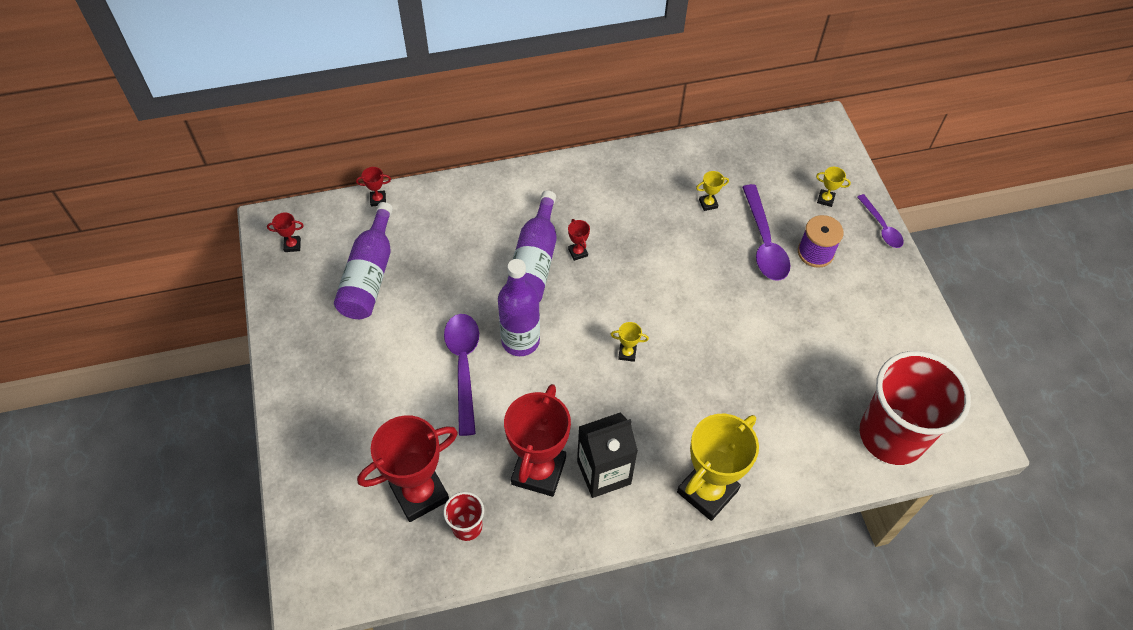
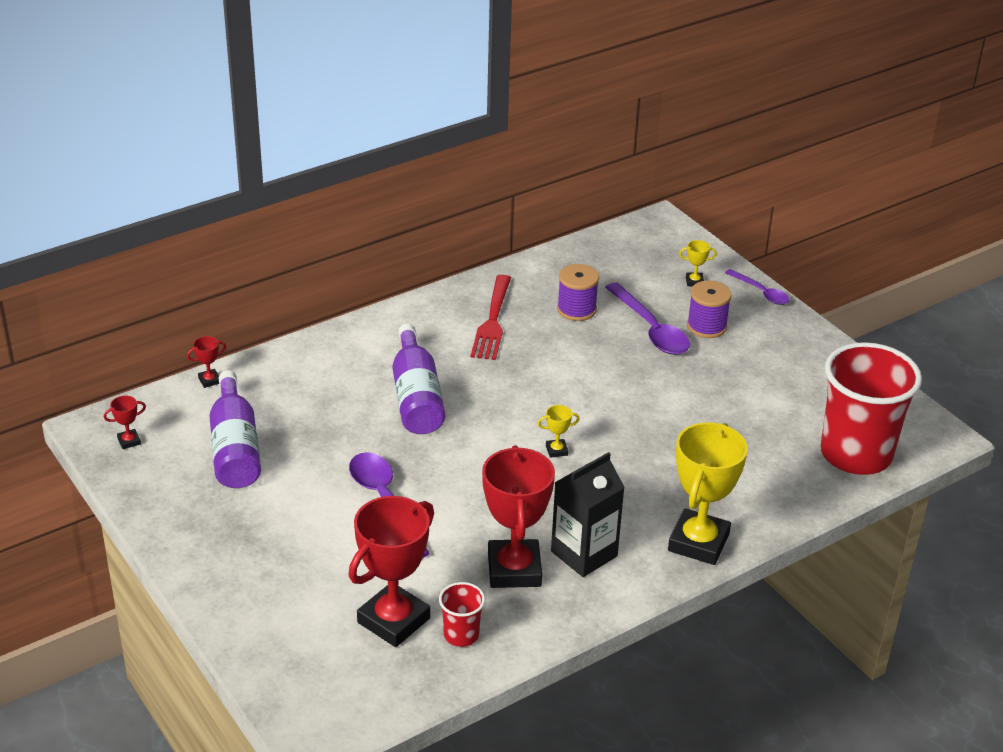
camera: 20 degrees left, 20 degrees down
(520, 341) = (436, 466): purple bottle -> none
(578, 252) = (459, 378): red trophy -> none
(631, 197) = (492, 321): none -> red fork
(708, 204) = (576, 309): yellow trophy -> purple spool

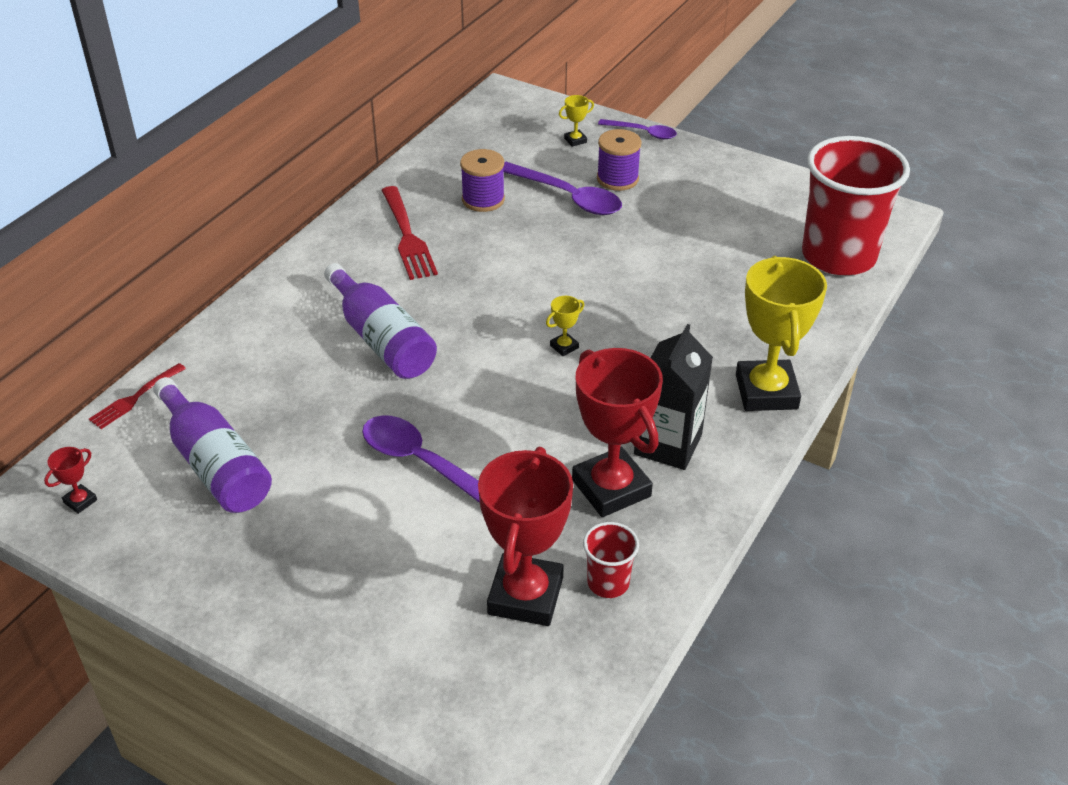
camera: 25 degrees left, 5 degrees up
(209, 380) = (135, 397): red trophy -> red fork

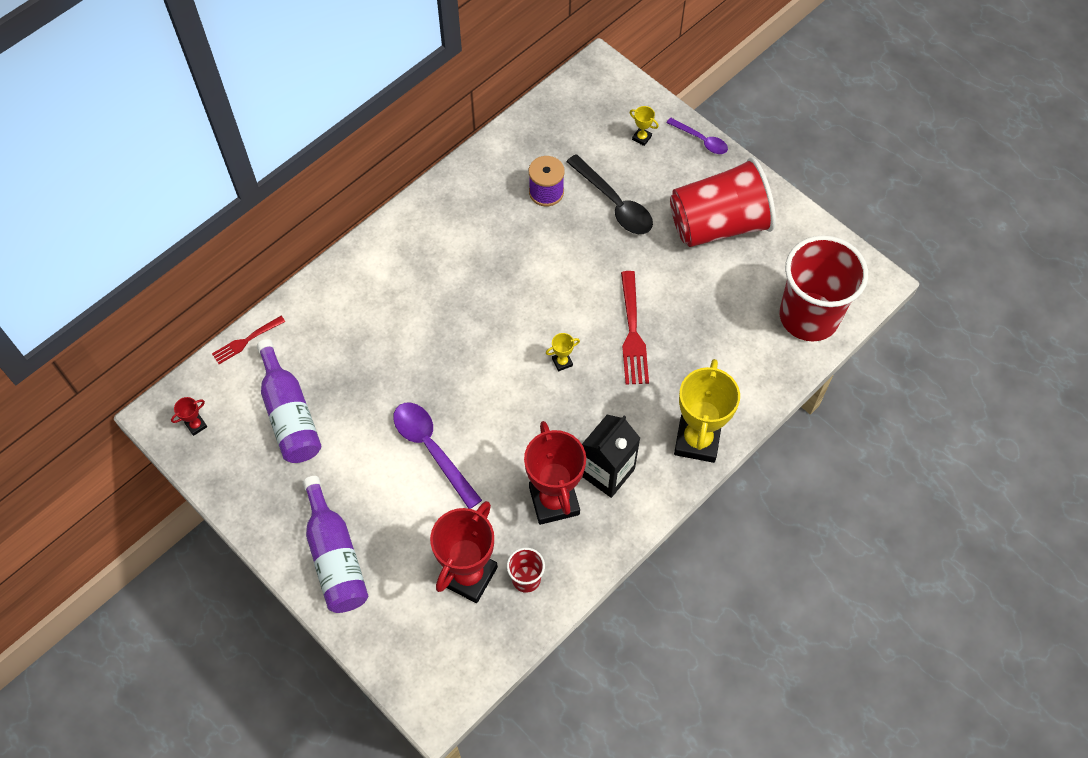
camera: 15 degrees right, 20 degrees up
(381, 339) = (430, 324): purple bottle -> purple bottle (335, 557)
(407, 236) = (476, 220): red fork -> red fork (632, 332)
(567, 197) = (614, 203): purple spoon -> black spoon
(575, 140) = (641, 138): yellow trophy -> yellow trophy turned 45 degrees clockwise
(617, 179) = (661, 191): purple spool -> none
(695, 196) = (718, 224): none -> red cup

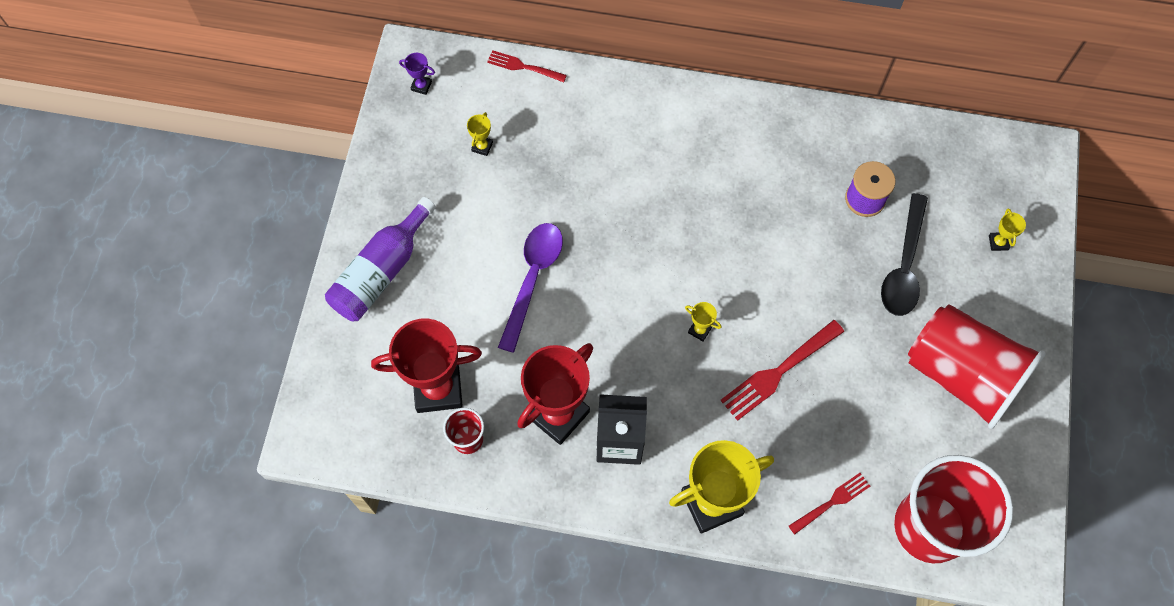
camera: 55 degrees right, 5 degrees up
(196, 425) = (421, 86): red trophy -> purple trophy
(289, 414) = (482, 147): purple bottle -> yellow trophy
(701, 140) = (1044, 298): purple spoon -> none
(750, 364) = (831, 503): none -> red fork

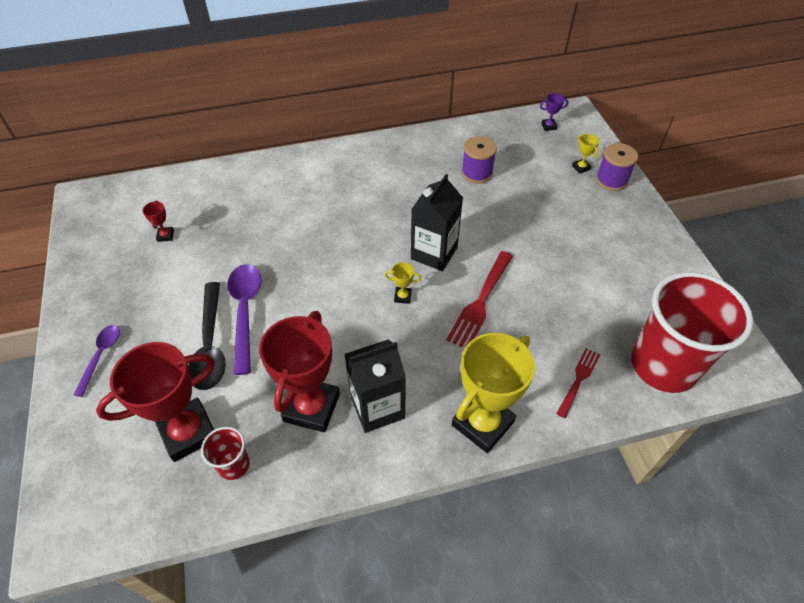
camera: 25 degrees left, 15 degrees down
(381, 271) = (101, 356): purple bottle -> purple spoon
(421, 86) = (98, 213): purple trophy -> purple trophy (548, 126)
(482, 147) = (165, 236): yellow trophy -> red trophy
(524, 67) = (182, 176): red fork -> none
(759, 290) = (434, 253): none -> black carton
(904, 265) = (528, 202): black spoon -> black spoon (210, 345)
(961, 375) = (613, 253): red cup -> none
(1024, 276) = (611, 180): none -> purple spool

